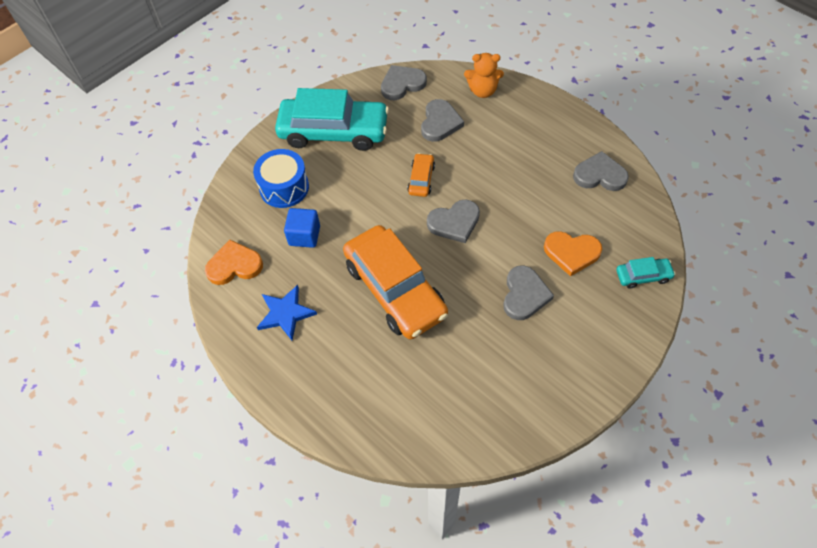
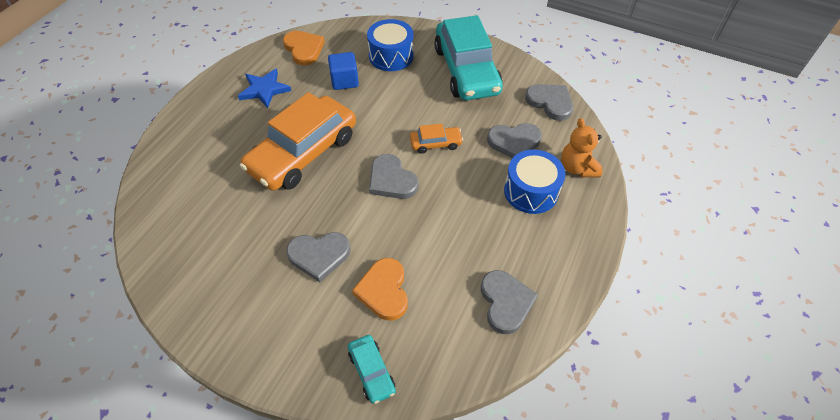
camera: 70 degrees right, 5 degrees down
(498, 128) = (531, 191): none -> blue drum

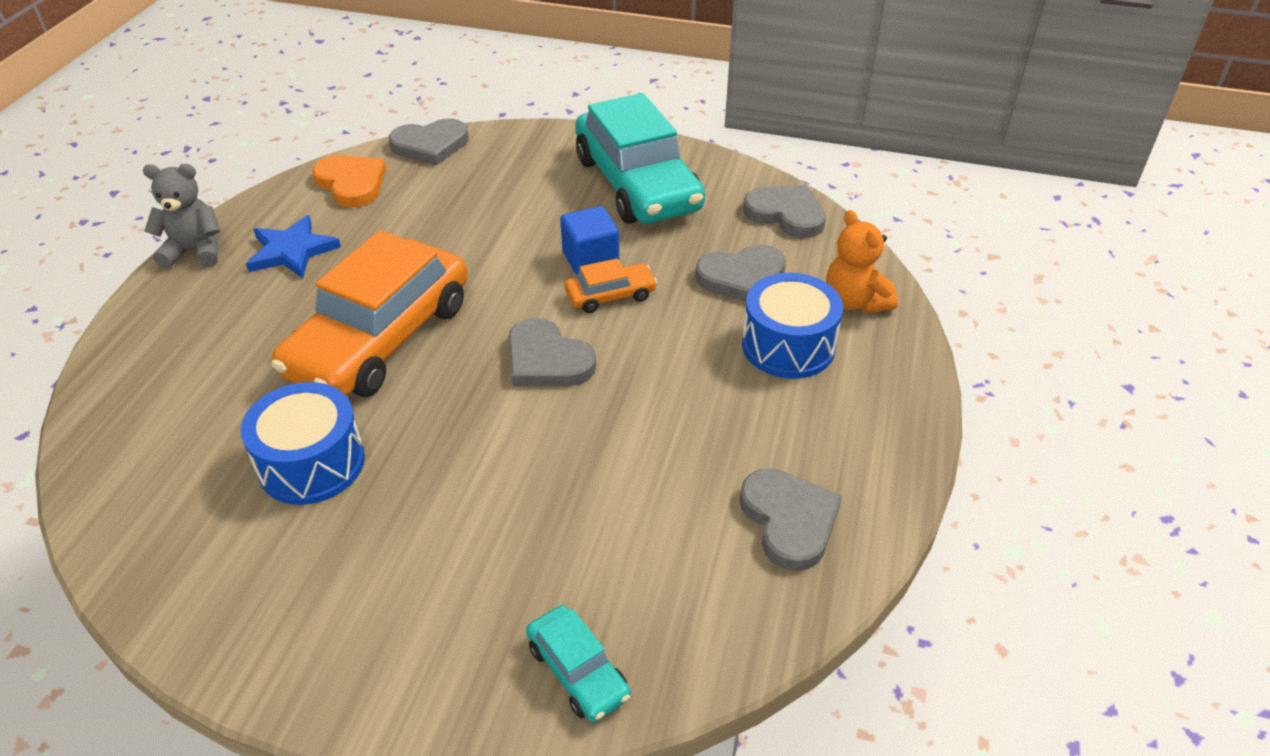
camera: 10 degrees left, 10 degrees down
(212, 83) = (195, 251): none -> grey teddy bear
(319, 256) = (441, 496): grey heart -> grey heart (430, 145)
(344, 81) = (432, 222): blue cube -> blue cube (590, 259)
(384, 291) = (571, 534): orange heart -> none
(391, 56) = (505, 177): blue drum -> blue drum (312, 463)

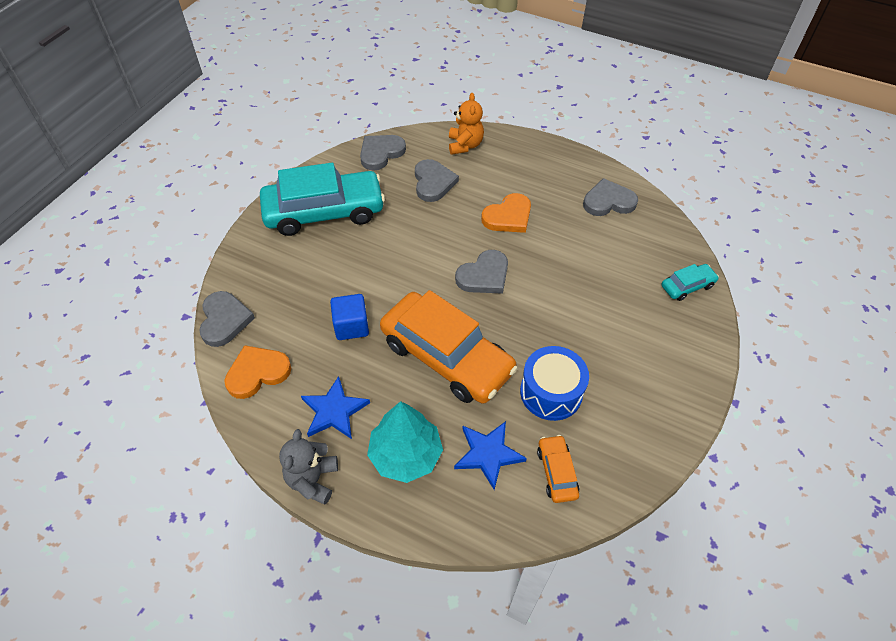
camera: 80 degrees left, 10 degrees up
(208, 401) = (488, 454): none -> blue star
(218, 321) = (405, 455): none -> turquoise tree
(590, 259) = (396, 245): blue cube -> blue cube (351, 326)
(610, 295) = (434, 240): orange car -> orange car (556, 472)
(693, 375) = (508, 216): none -> orange heart
(788, 346) = (493, 177): blue drum -> none
(855, 301) = (465, 145): orange teddy bear -> orange teddy bear turned 75 degrees counterclockwise

